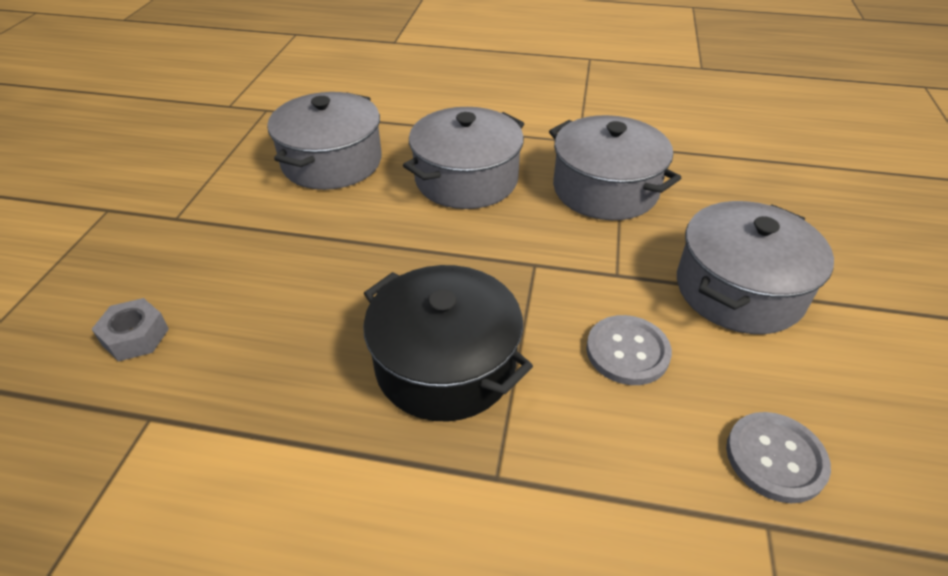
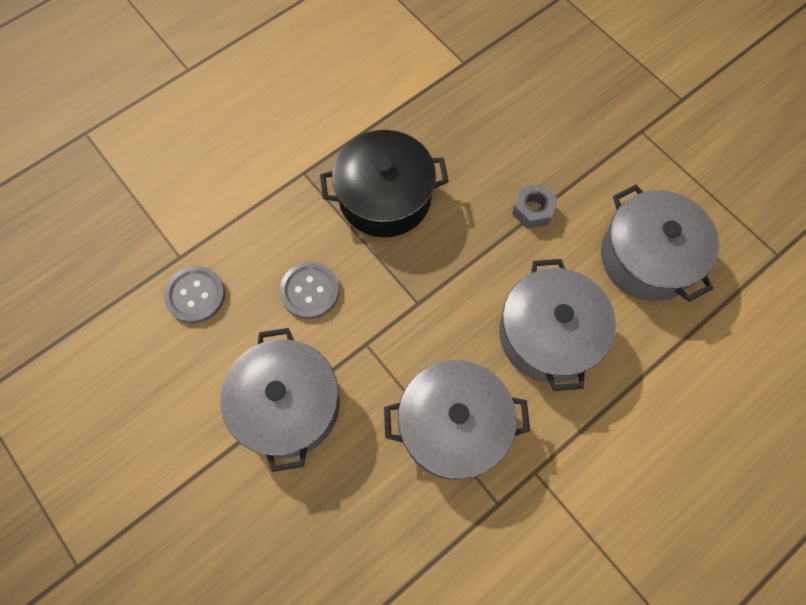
camera: 130 degrees right, 25 degrees up
(135, 337) = (531, 75): grey nut -> grey nut (533, 210)

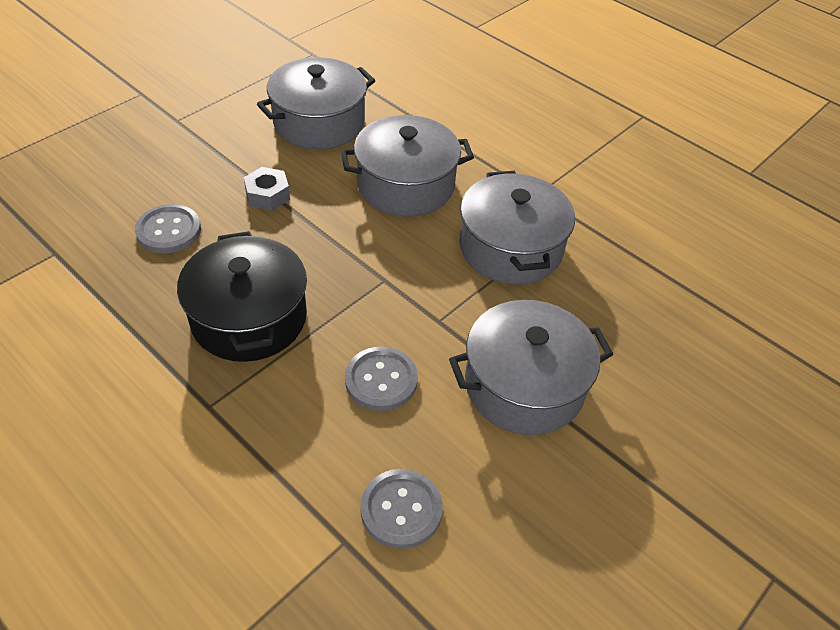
camera: 100 degrees left, 20 degrees down
(488, 136) = (169, 230): none -> grey button

